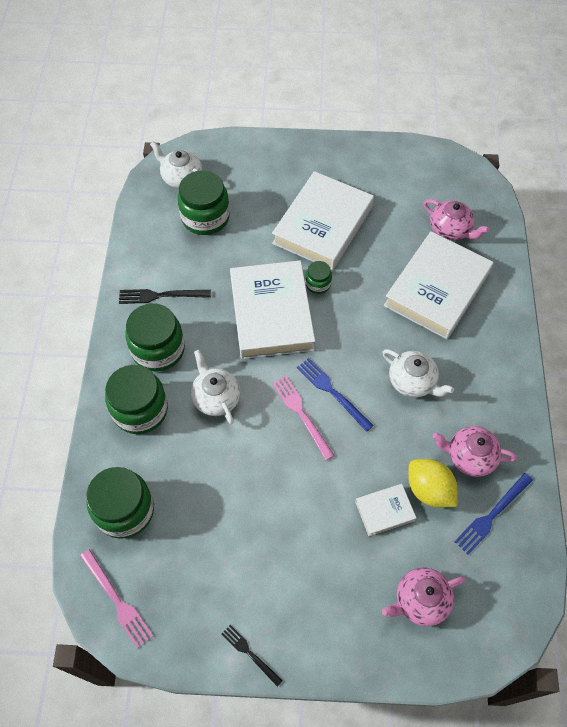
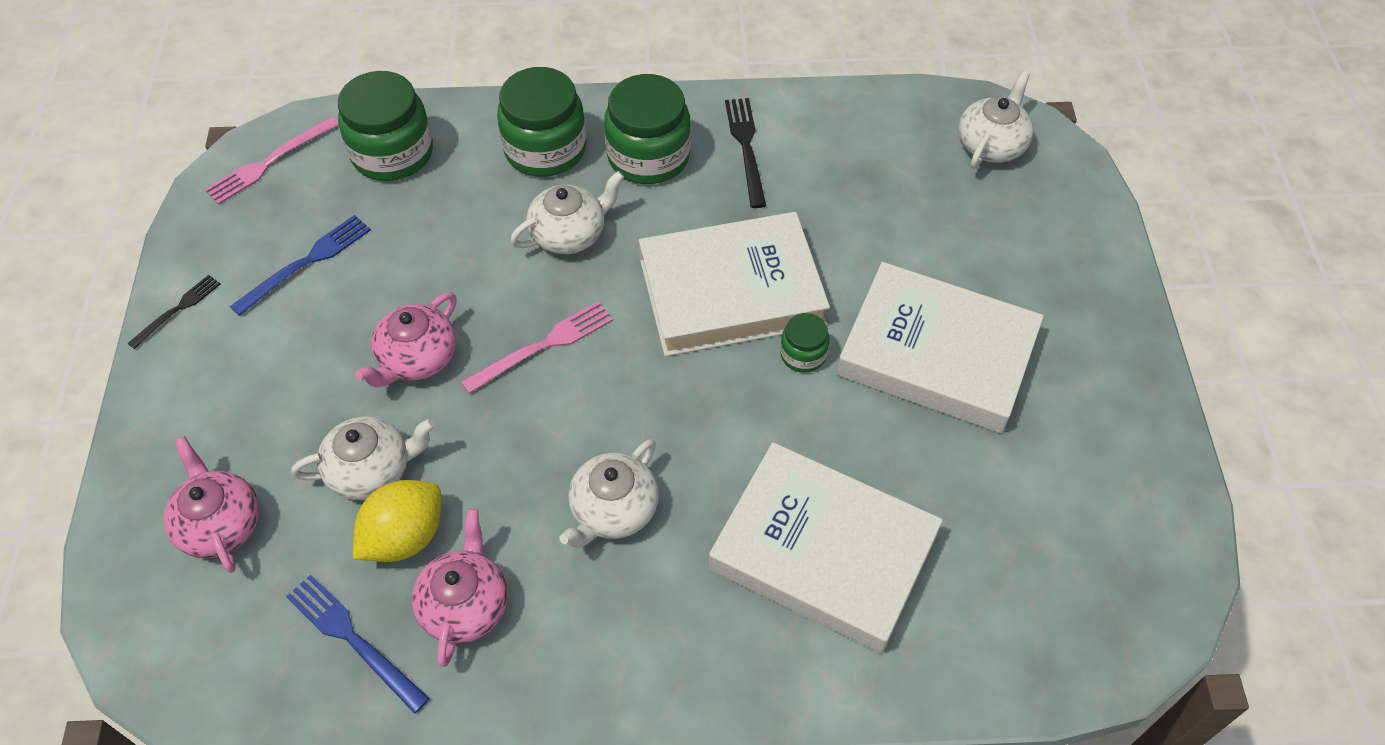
camera: 85 degrees right, 5 degrees down
(205, 217) = (913, 185): green jar -> none
(332, 392) = (585, 387): blue fork -> blue fork (306, 263)
(384, 511) = (372, 470): white book -> white teapot
(450, 230) = (978, 579): pink teapot -> pink teapot (416, 358)

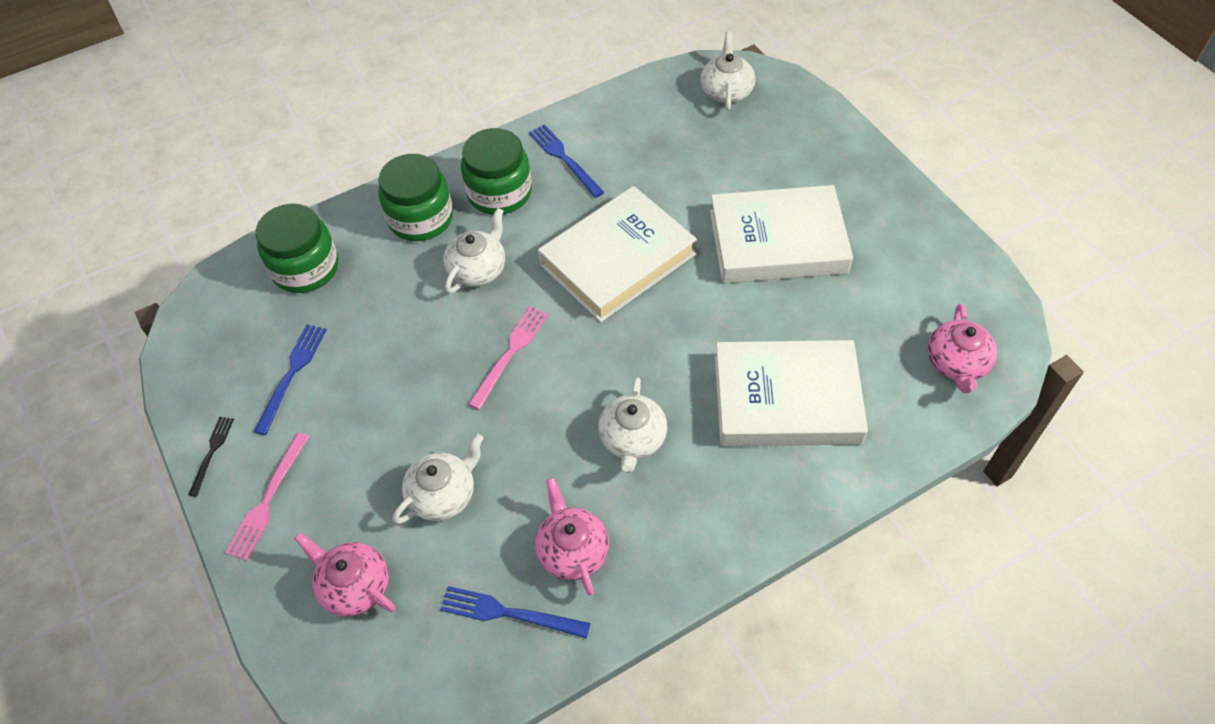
camera: 25 degrees left, 0 degrees up
(270, 162) = (211, 314): pink fork -> pink fork (268, 499)
(405, 537) = (498, 527): yellow lemon -> none
(416, 358) = (424, 403): pink teapot -> pink teapot (956, 363)
(746, 148) = (564, 159): black fork -> blue fork
(803, 354) = (692, 279): green jar -> none

